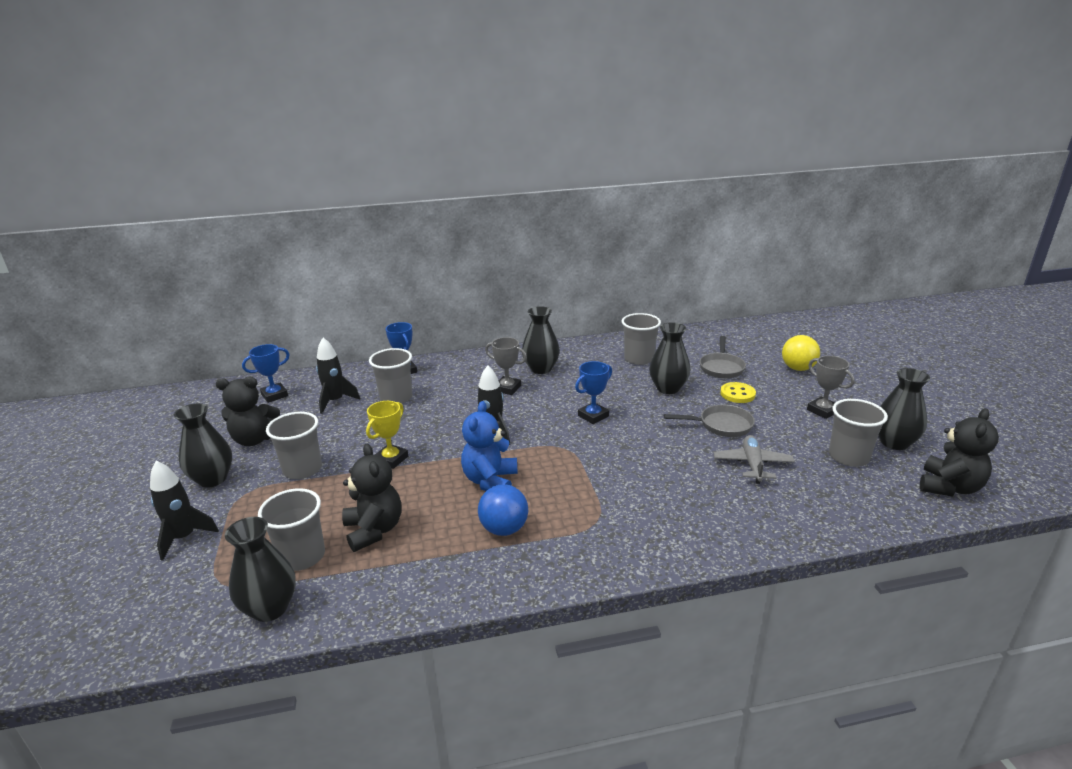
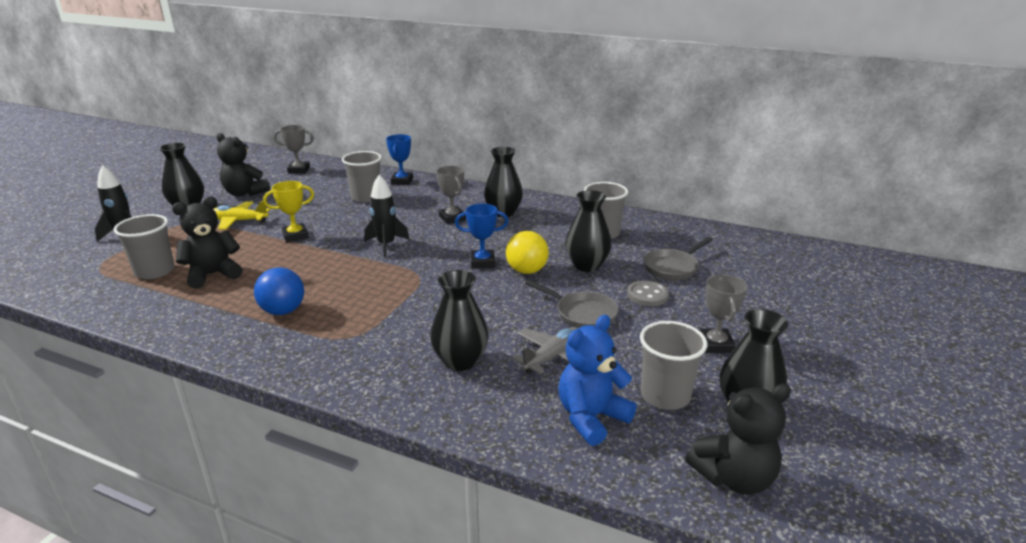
camera: 35 degrees right, 0 degrees up
(270, 608) = (95, 292): black vase -> black vase (460, 361)
(274, 395) = (299, 170): blue trophy -> grey trophy
(302, 469) = (239, 221): grey cup -> yellow plane
(335, 401) = (326, 186): black rocket -> none
(374, 530) = (213, 274): black teddy bear -> black teddy bear turned 135 degrees counterclockwise
(490, 481) = (329, 276): blue teddy bear -> blue teddy bear (591, 418)
(737, 394) = (647, 295): yellow button -> grey button
(798, 368) = (759, 297): yellow ball -> yellow ball (526, 271)

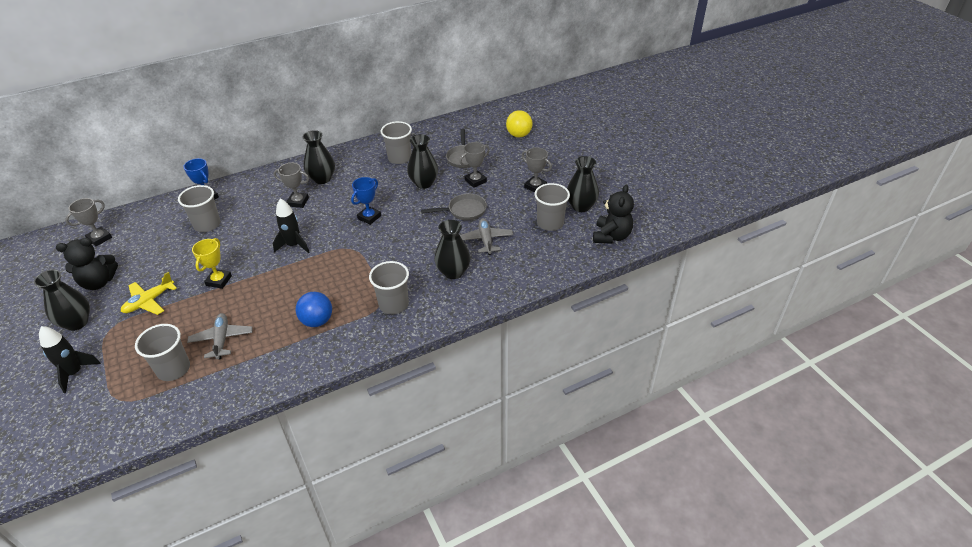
camera: 50 degrees left, 15 degrees up
(213, 274) = (222, 339): black teddy bear -> grey plane
(356, 346) = (393, 304): none -> grey cup
(526, 271) = (400, 206): yellow ball -> yellow ball (519, 135)
(591, 418) = (540, 253): blue teddy bear -> none
(647, 295) = (475, 181): grey button -> grey trophy

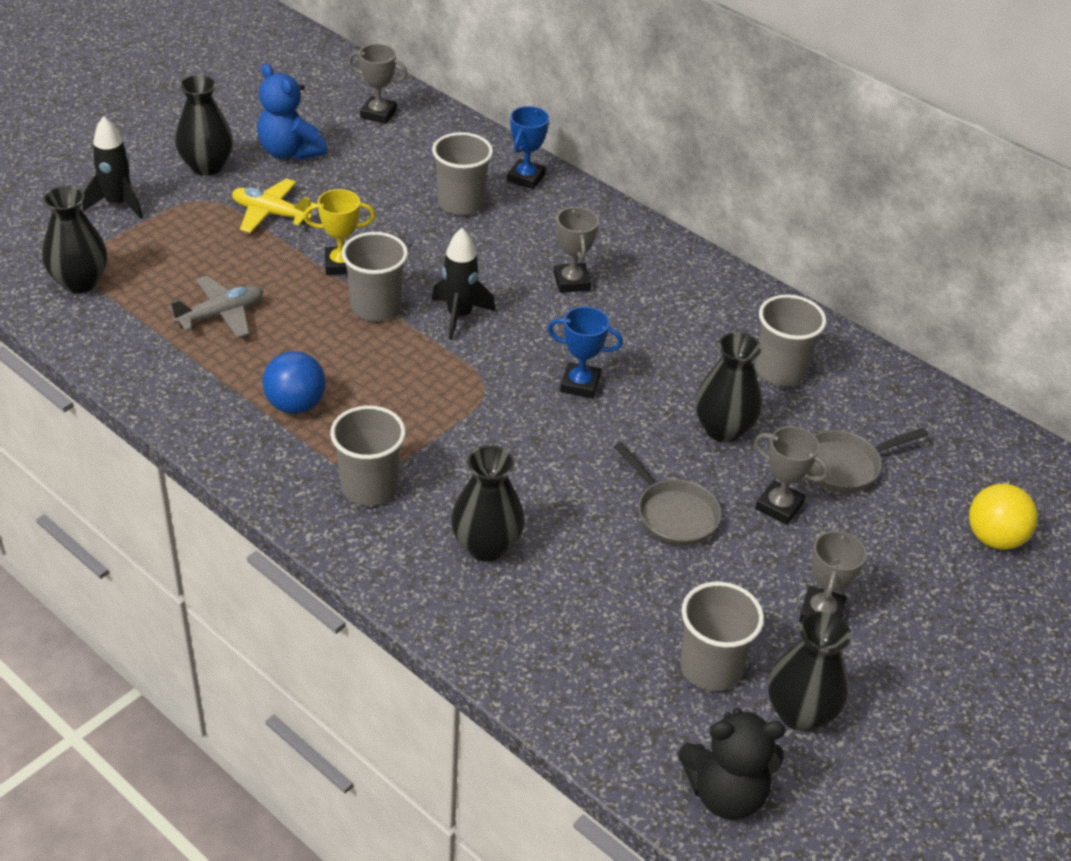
camera: 65 degrees right, 0 degrees up
(98, 282) = (290, 152): black teddy bear -> blue teddy bear
(173, 369) = (150, 289): grey cup -> grey cup (376, 307)
(322, 179) = (651, 289): black vase -> black vase (80, 282)
(486, 240) = (601, 572): grey plane -> none

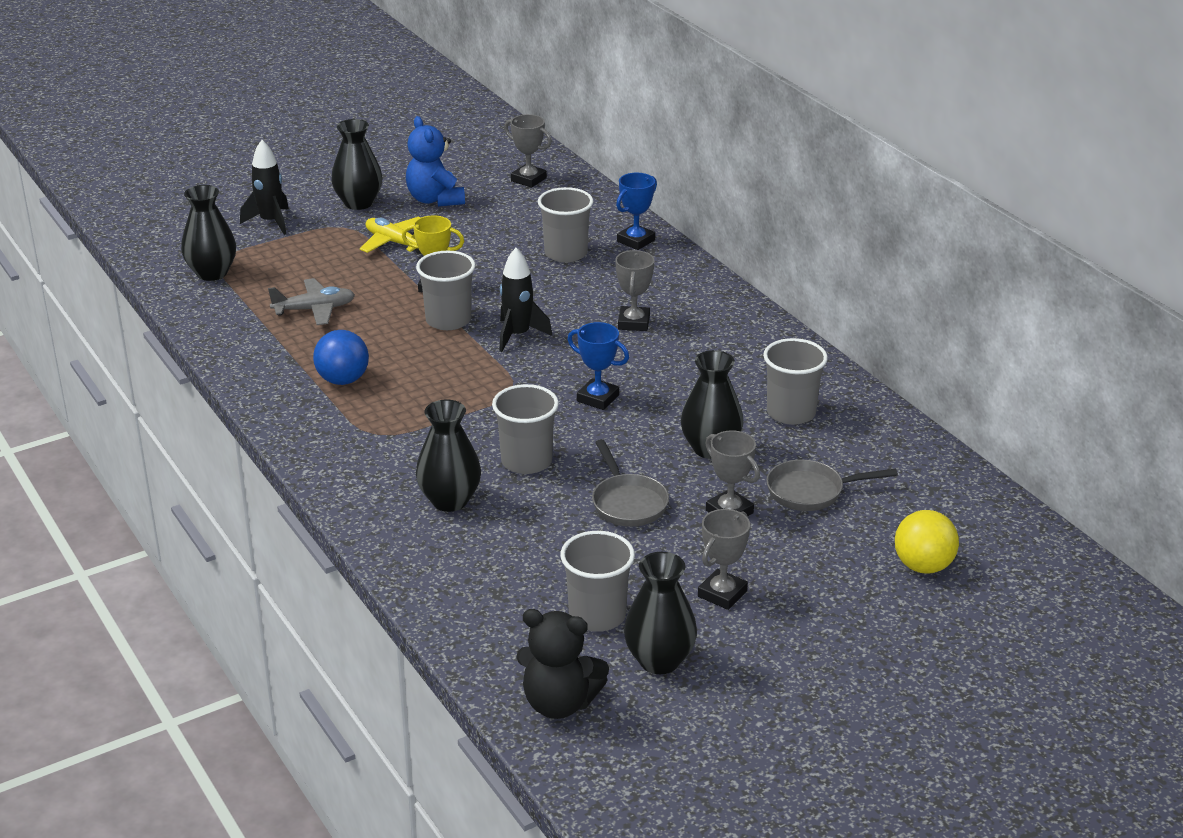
camera: 20 degrees right, 10 degrees down
(369, 487) = (373, 445): grey cup -> grey cup (526, 461)

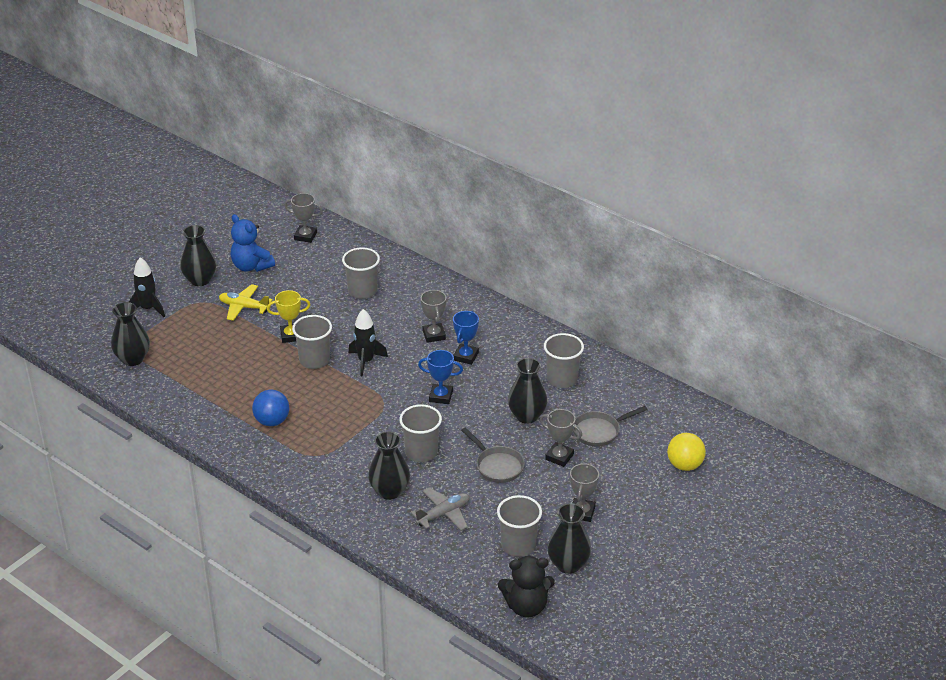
camera: 20 degrees left, 5 degrees up
(314, 309) = (221, 372): grey plane -> grey plane (443, 514)
(636, 241) = (402, 271): blue trophy -> blue trophy (465, 356)

